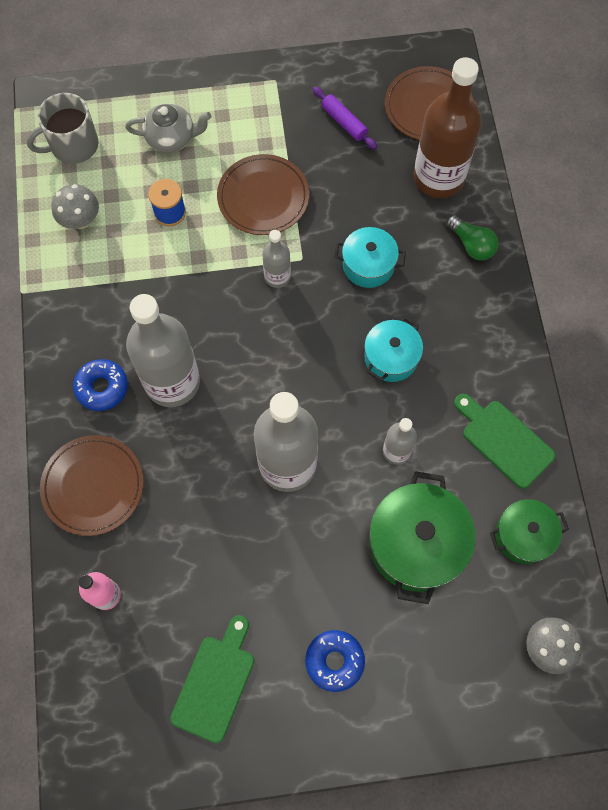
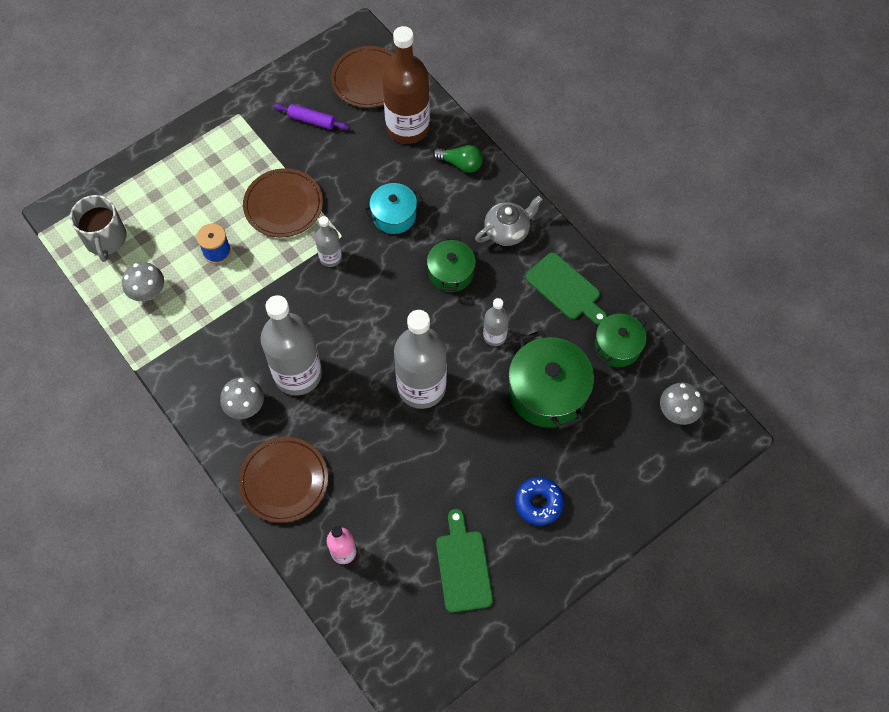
camera: 30 degrees left, 5 degrees down
(73, 145) = (105, 239): grey mug -> grey mug turned 45 degrees counterclockwise
(102, 388) = (245, 406): blue donut -> grey mushroom
(172, 138) = (183, 196): grey teapot -> grey teapot (507, 231)
(391, 357) = (451, 273): turquoise pot -> green pot
(504, 440) = (565, 289): green cutting board -> green cutting board turned 150 degrees counterclockwise

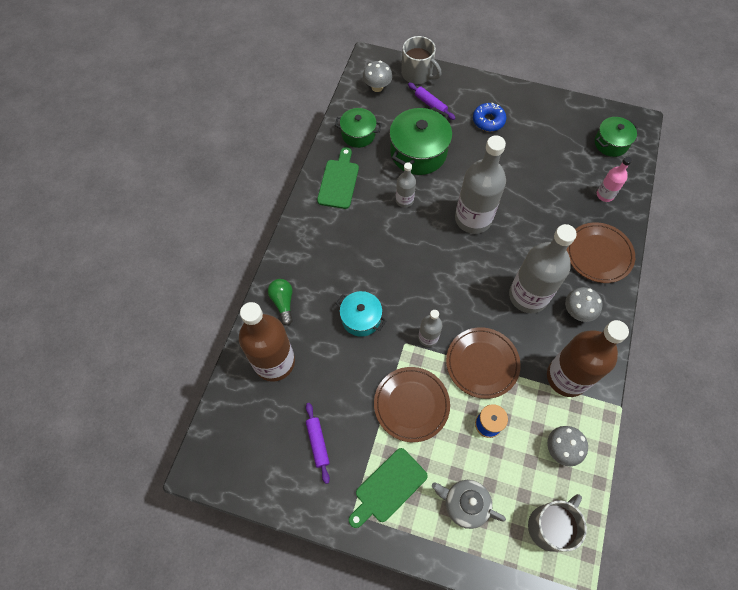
camera: 125 degrees left, 0 degrees up
(198, 346) = (567, 377): none -> brown bottle
(369, 80) = (245, 426): brown plate -> brown plate (482, 363)
(451, 273) = (379, 253): green pot -> green pot (611, 143)
(463, 566) = (555, 134): green cutting board -> green cutting board (388, 487)
(507, 231) = (319, 238): grey teapot -> grey teapot (464, 504)
(609, 454) = (430, 104): none -> purple rolling pin
(669, 473) = (417, 74): none -> grey mug

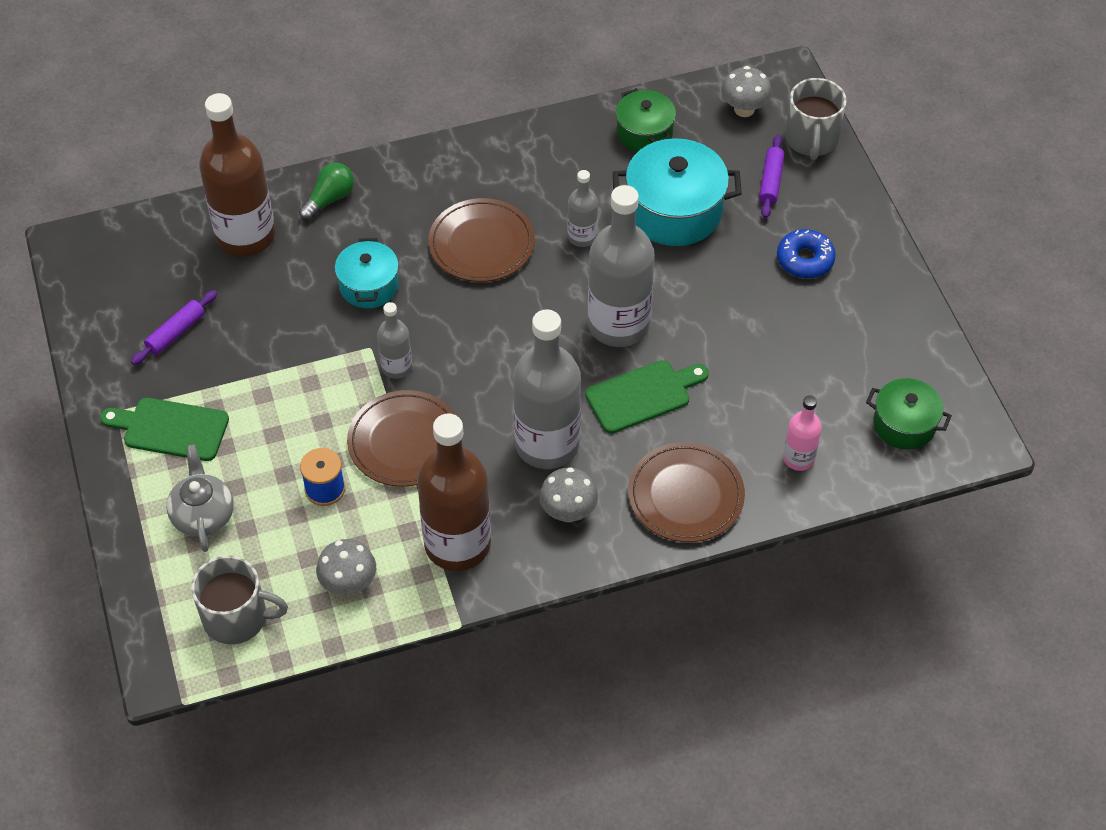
camera: 55 degrees right, 10 degrees down
(339, 181) = (551, 154): green cutting board -> green cutting board (643, 395)
(411, 405) = (292, 397): brown plate -> brown plate (481, 244)
(418, 152) = (674, 211): green pot -> turquoise pot

